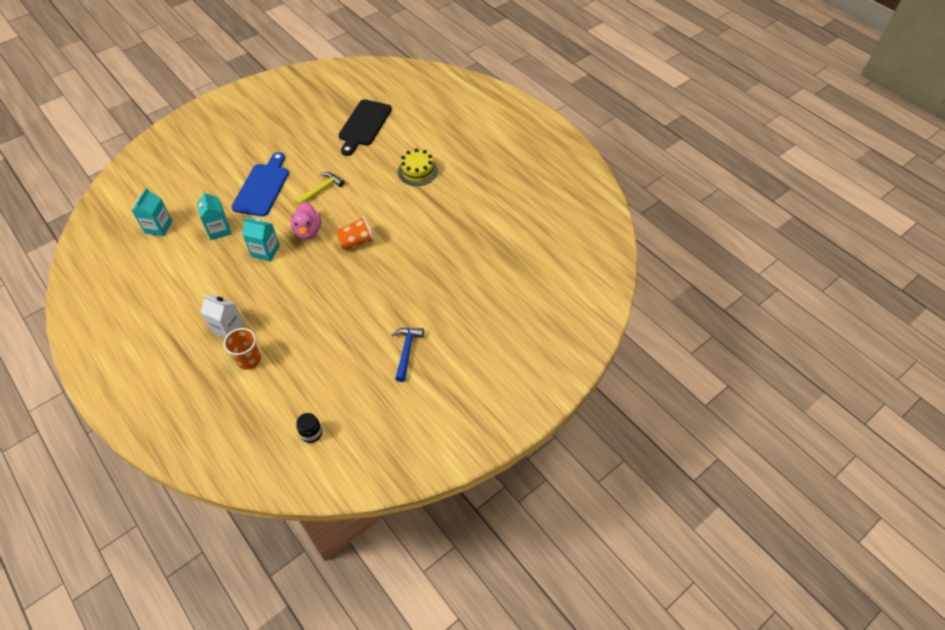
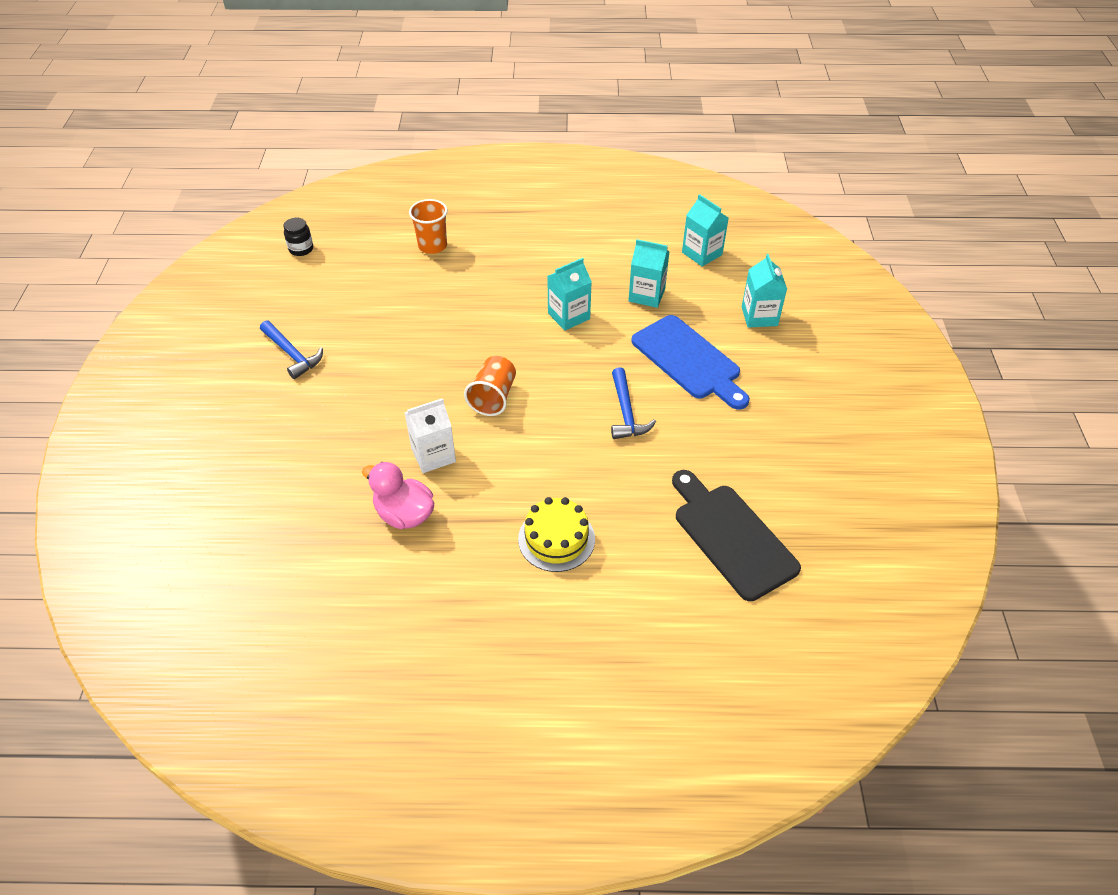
camera: 130 degrees right, 5 degrees down
(203, 179) = (759, 316): none -> turquoise carton
(228, 328) = (489, 248): white carton -> white carton (433, 455)
(308, 231) = (562, 364): pink duck -> pink duck (404, 514)
(321, 190) = (626, 412): yellow hammer -> blue hammer

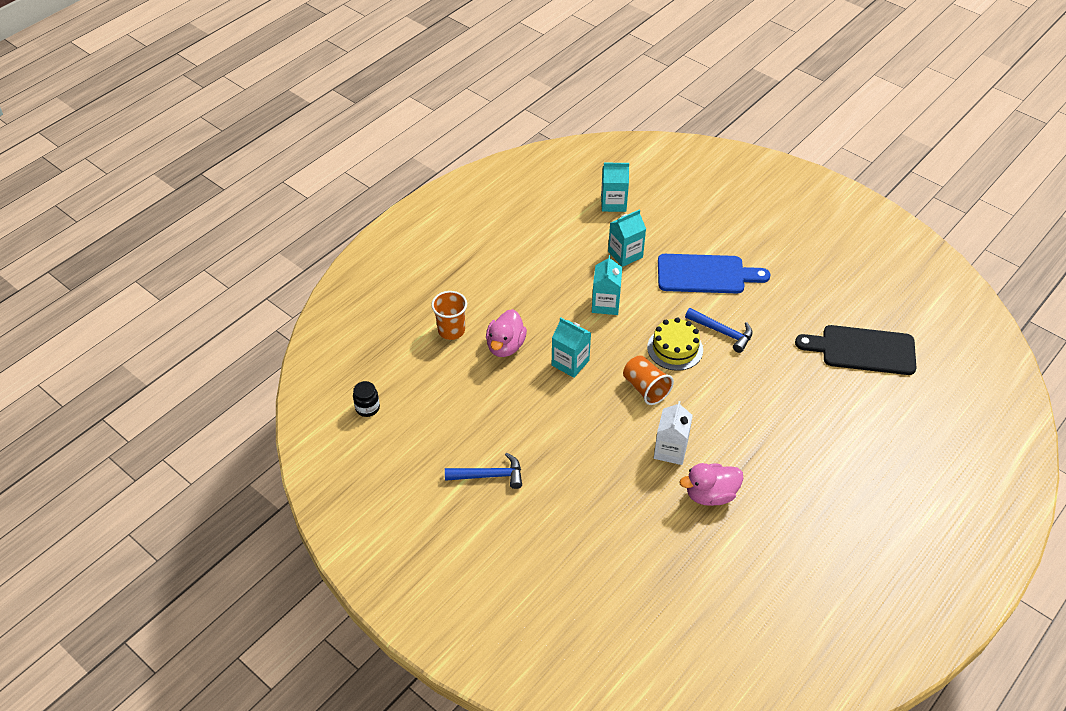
camera: 50 degrees left, 0 degrees up
(448, 284) = (505, 346): none -> pink duck
(556, 539) = (797, 430): yellow cake -> yellow cake (675, 348)
(759, 316) = (699, 217): turquoise carton -> turquoise carton (570, 363)

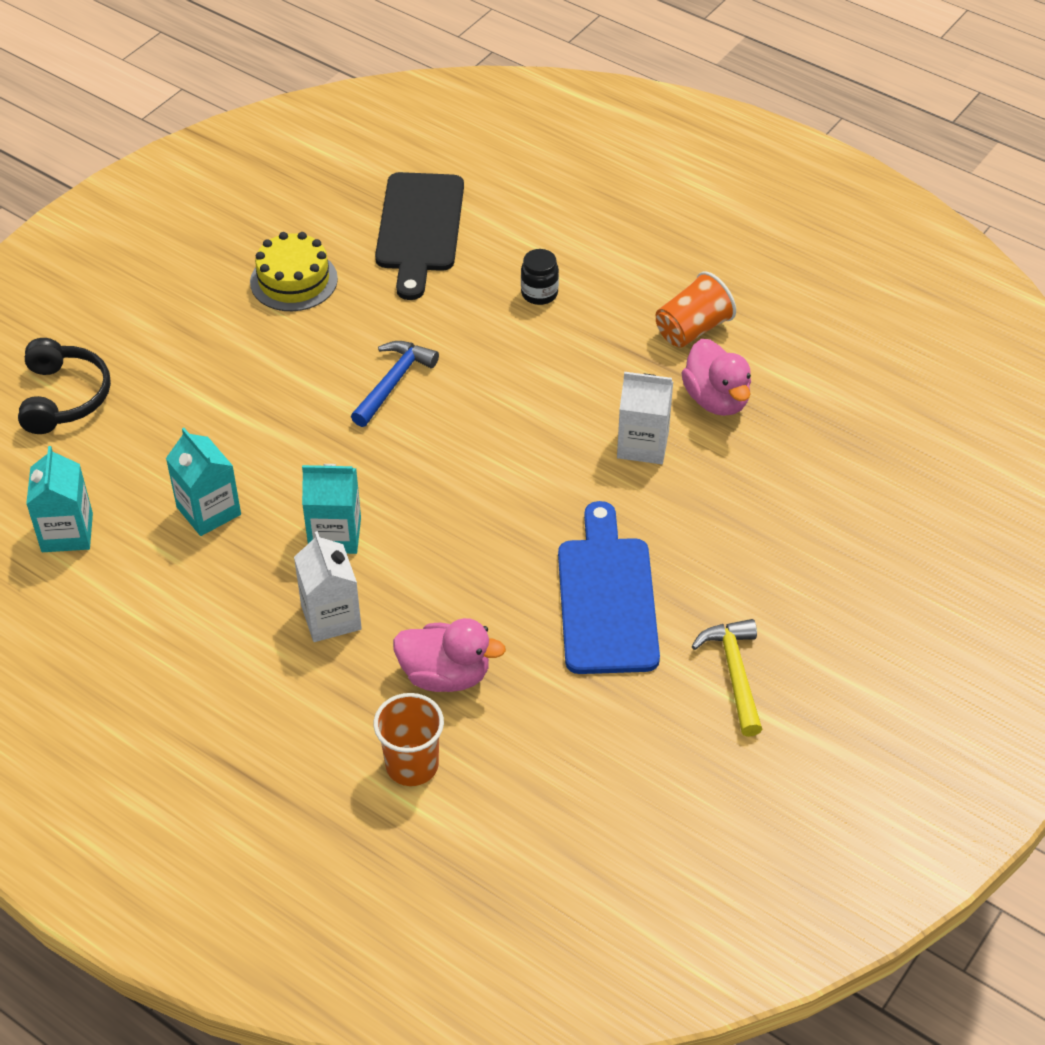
camera: 95 degrees left, 0 degrees up
(367, 408) = (617, 880): black jar -> black jar (539, 293)
(489, 475) = (734, 673): blue hammer -> yellow hammer
(549, 301) = (331, 617): none -> white carton
(570, 363) = (477, 578): turquoise carton -> none
(645, 388) = (523, 476): orange cup -> orange cup (692, 329)
(675, 348) = (433, 440): yellow cake -> yellow cake (294, 280)
(705, 274) = (260, 402): blue cutting board -> blue cutting board (607, 598)
(708, 198) = (64, 397): none -> black headphones

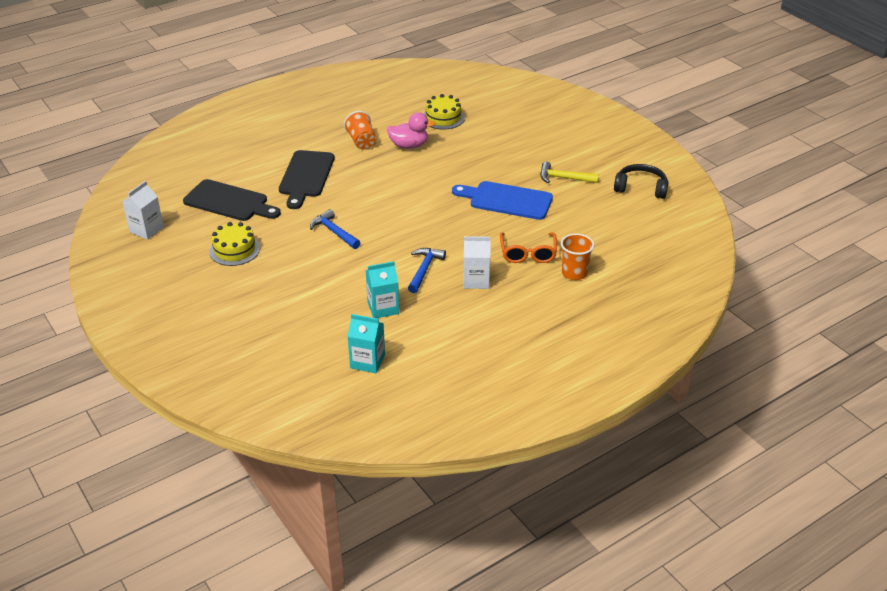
camera: 70 degrees left, 10 degrees down
(64, 397) = (262, 348): black headphones -> black headphones (641, 188)
(335, 535) = (424, 269): turquoise carton -> blue hammer
(445, 675) = (528, 253): pink duck -> orange glasses
(539, 293) = (306, 176): black jar -> black cutting board
(643, 444) = (423, 170): white carton -> white carton (146, 230)
(848, 421) = (443, 118): none -> yellow cake

